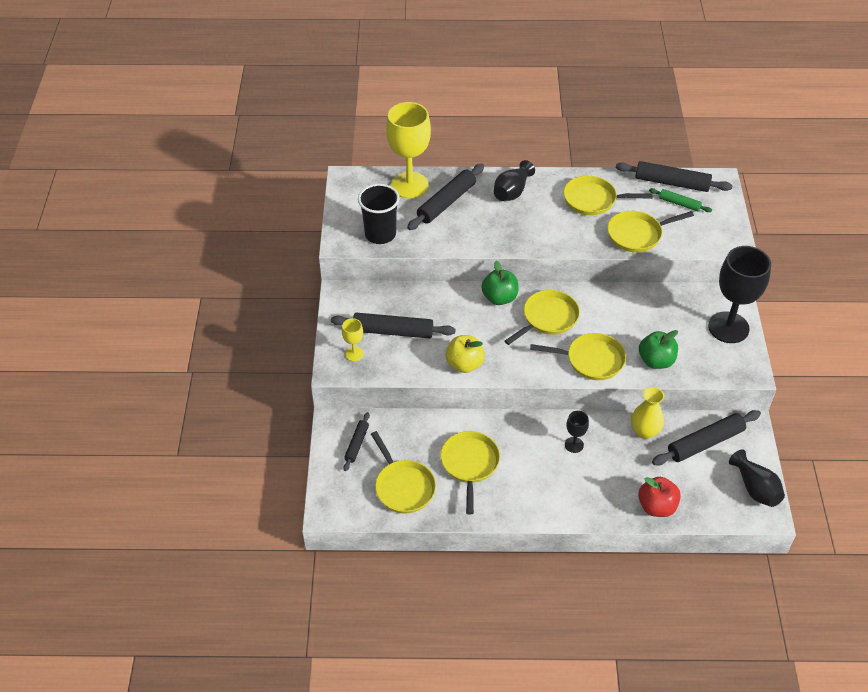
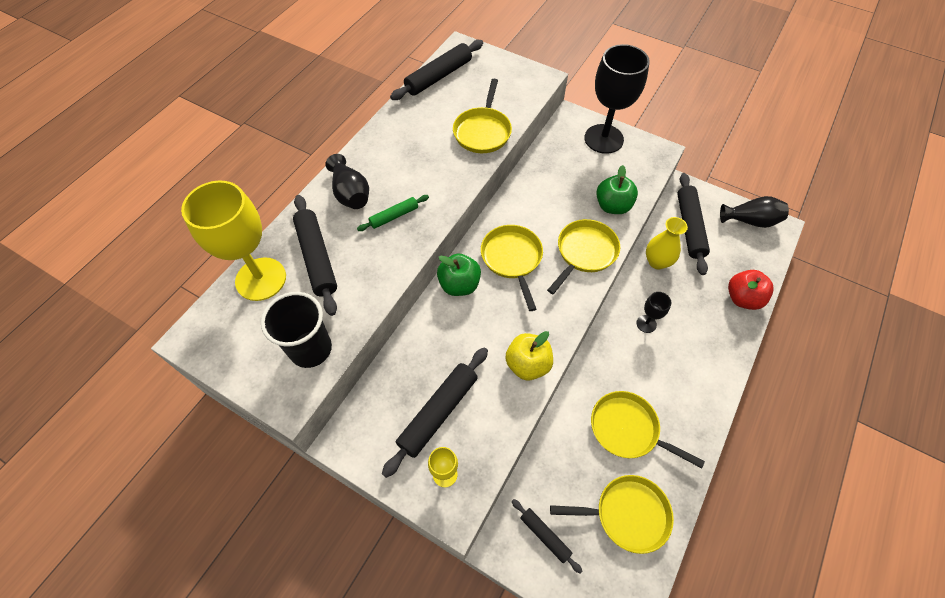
camera: 60 degrees left, 10 degrees up
(593, 200) = (414, 139): yellow pan -> none
(679, 204) = (467, 85): green rolling pin -> green rolling pin (394, 216)

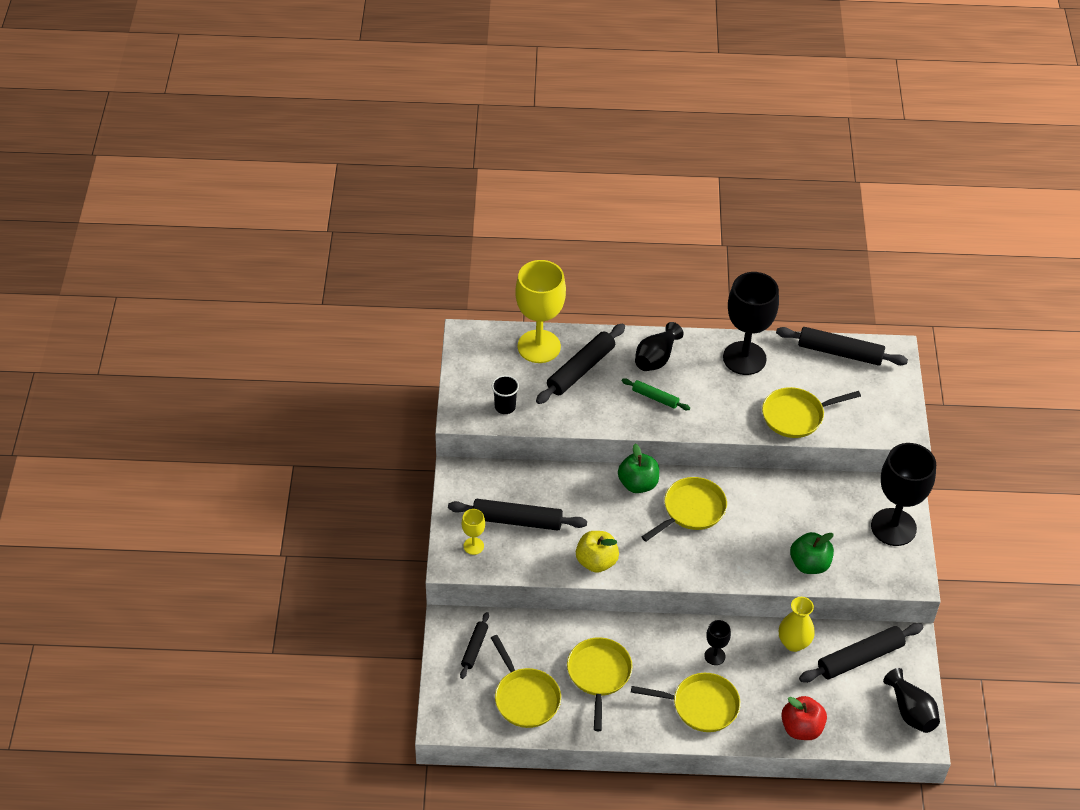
camera: 60 degrees right, 10 degrees down
(311, 349) = (505, 407): black cup -> black cup, size x0.59
(399, 135) = (744, 358): none -> black goblet
(584, 253) = (737, 561): yellow pan -> yellow pan (701, 705)

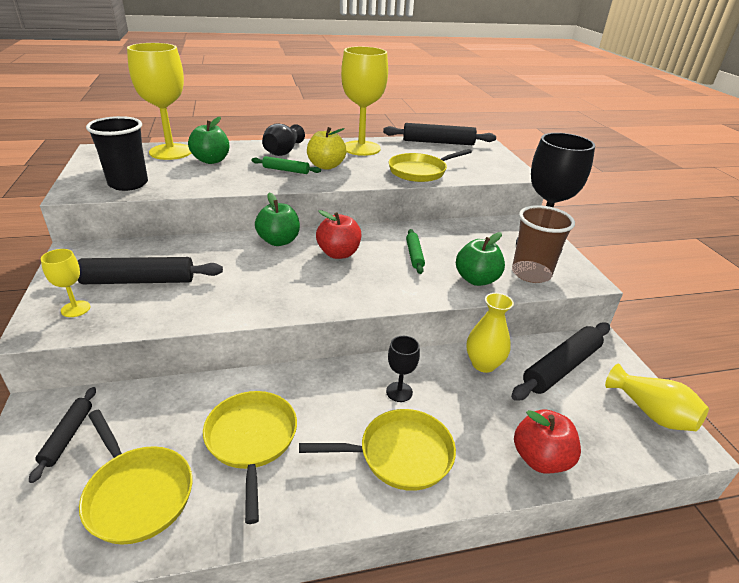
camera: 15 degrees left, 15 degrees down
(505, 407) = (128, 184): black cup -> black cup, size x1.69
(580, 369) = (211, 160): black rolling pin -> green apple
(596, 562) = (236, 305): yellow apple -> yellow apple (326, 166)
(691, 510) = (338, 253): yellow pan -> red apple
(744, 358) = (361, 148): black goblet -> yellow goblet
(762, 523) = (414, 255): none -> green rolling pin
(865, 564) = (531, 273): none -> brown cup
(910, 711) = (651, 413): black vase -> yellow vase

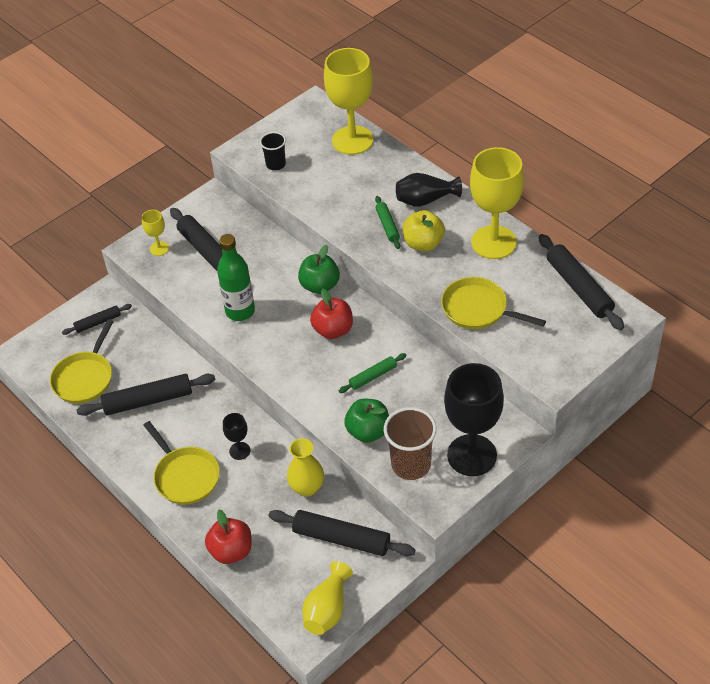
camera: 65 degrees right, 15 degrees up
(128, 184) = (275, 164): black cup -> black cup, size x0.59
(211, 160) = (360, 173): green apple -> none
(247, 291) = (240, 311): none -> green bottle
(252, 440) = (148, 401): yellow pan -> black rolling pin

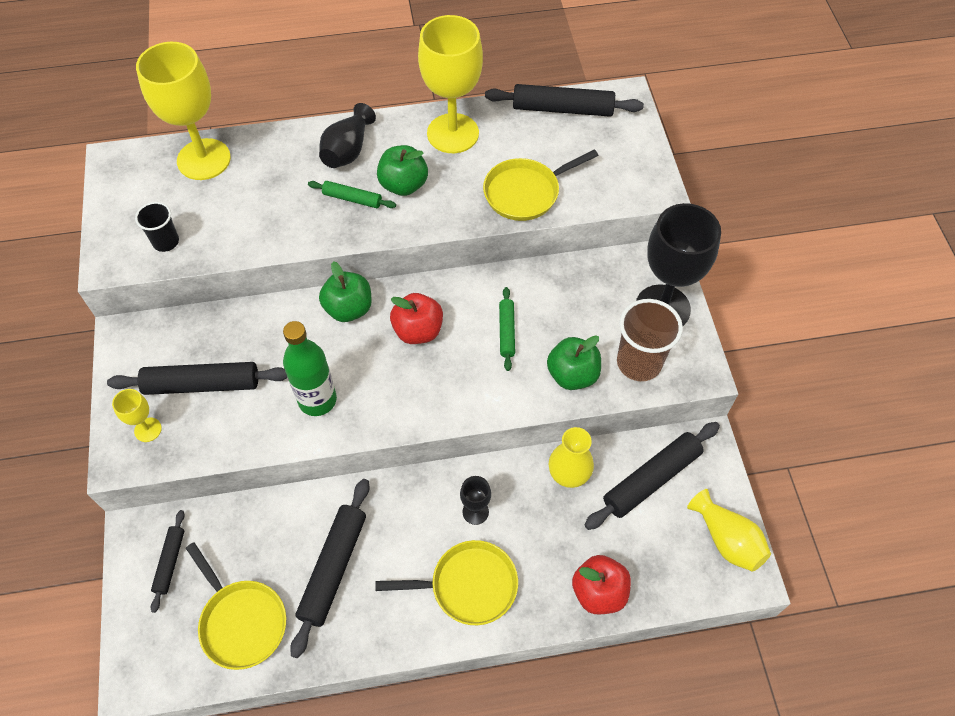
camera: 60 degrees left, 10 degrees up
(423, 243) = (403, 185): yellow apple -> green apple

